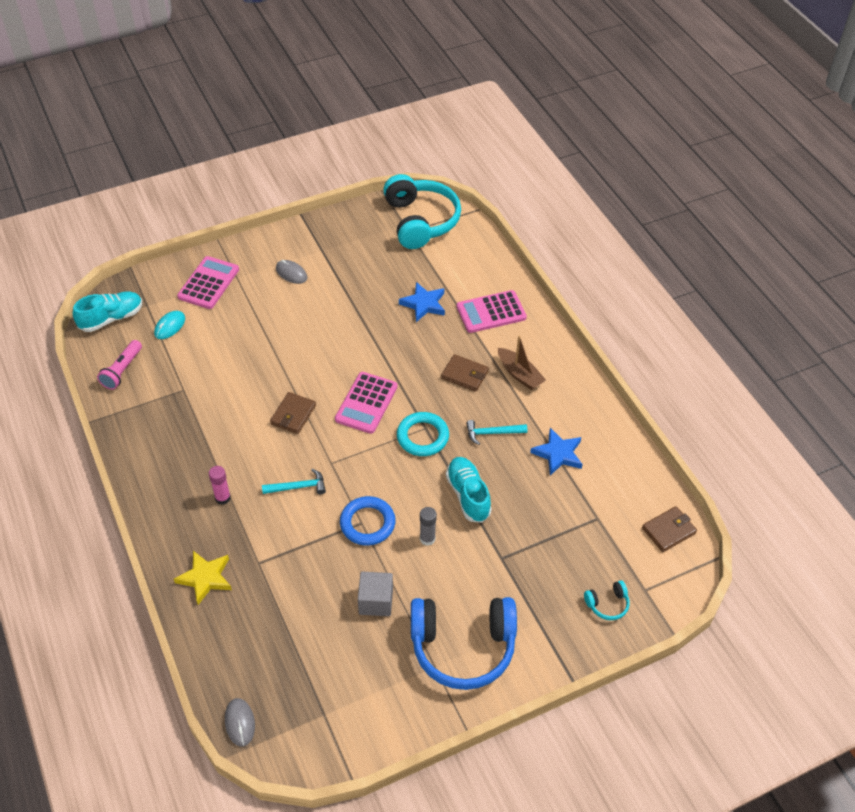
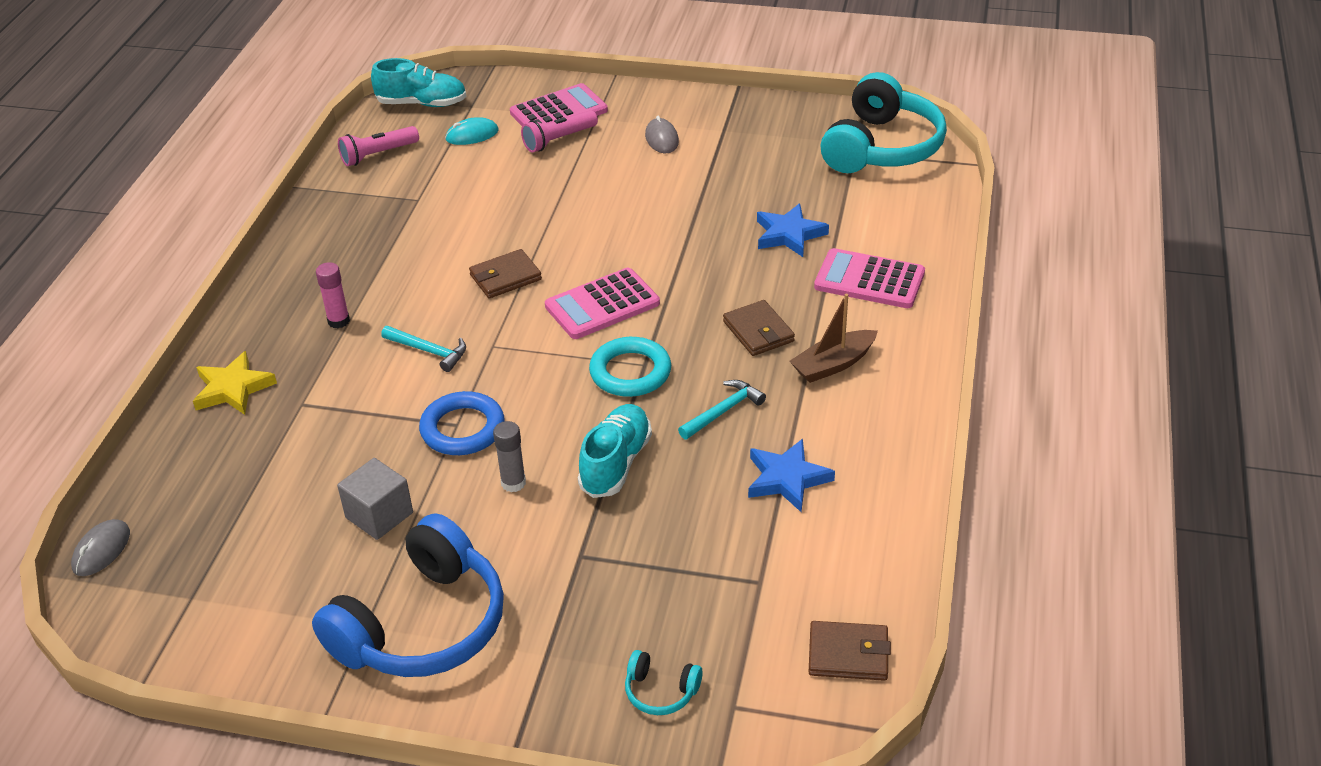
camera: 40 degrees right, 10 degrees down
(229, 304) = (558, 140): none -> pink flashlight
(463, 646) = (422, 625): blue headphones -> blue headphones turned 90 degrees counterclockwise
(492, 433) = (723, 411): turquoise hammer -> turquoise hammer turned 105 degrees clockwise
(519, 374) = (833, 364): brown boat -> brown boat turned 60 degrees clockwise

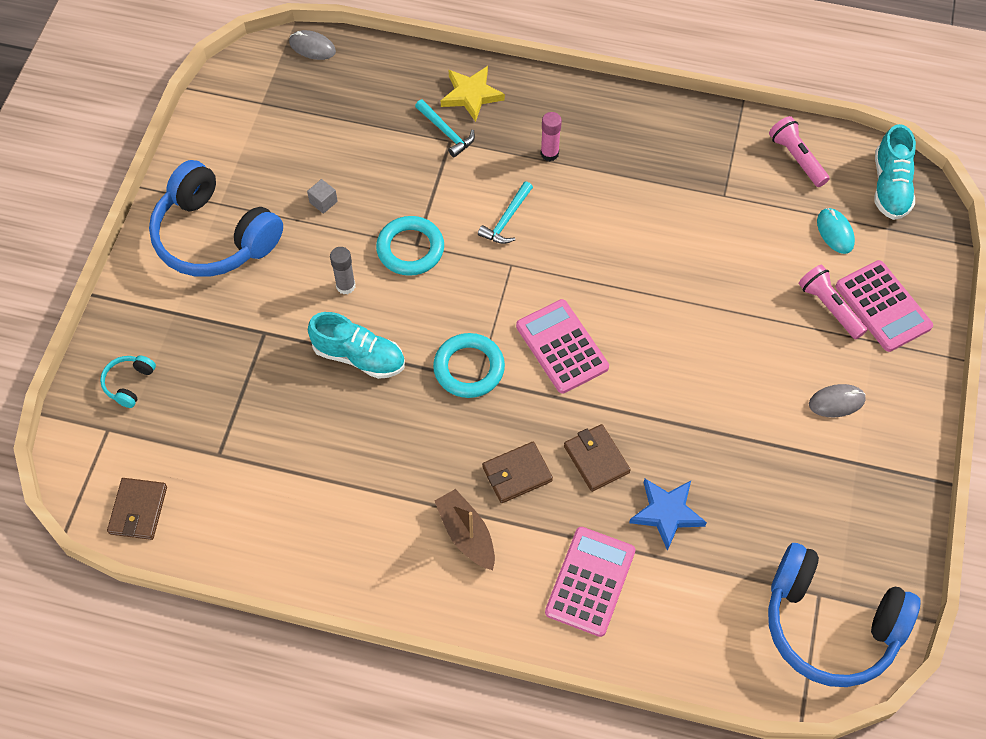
camera: 90 degrees right, 20 degrees up
(379, 515) = (323, 202): grey cube -> grey cube, size x0.56
(462, 429) = (410, 249): blue ring -> turquoise ring
(505, 277) = (604, 270): brown wallet -> brown wallet (596, 459)
(723, 411) = (412, 439): turquoise hammer -> turquoise hammer (446, 132)
(787, 479) = (326, 483): blue star -> none
(881, 147) = (830, 624): turquoise headphones -> blue headphones

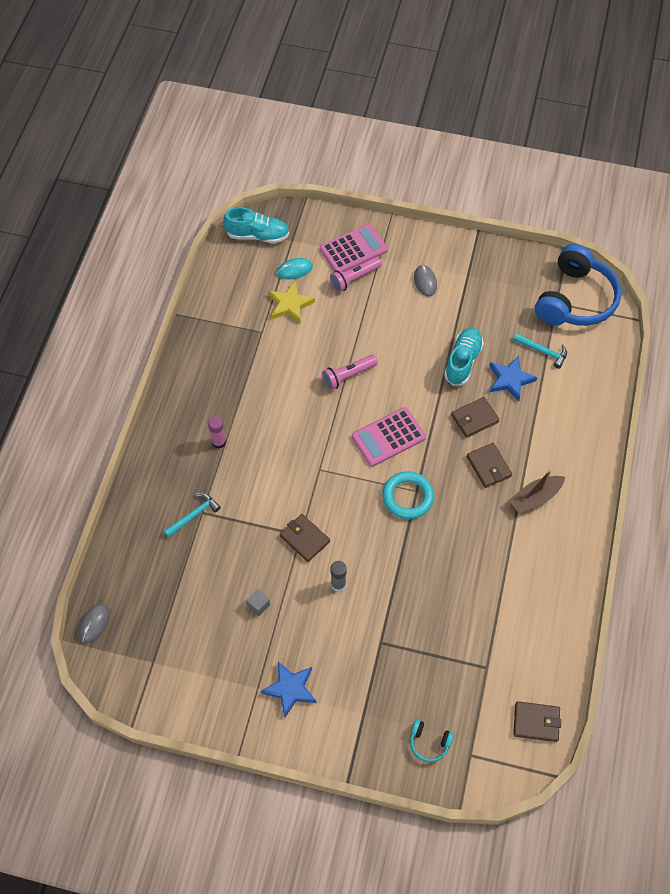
camera: 90 degrees left, 0 degrees up
(214, 236) = (290, 689): blue headphones -> blue star
(359, 356) = (400, 572): turquoise shoe -> turquoise shoe (462, 361)
(410, 249) = (304, 539): turquoise ring -> brown wallet
(471, 95) = (157, 497): yellow star -> yellow star (290, 305)
(506, 219) = (279, 472): turquoise hammer -> turquoise hammer (543, 352)
(590, 581) = (561, 425): pink calculator -> none
(796, 158) = (231, 286): pink flashlight -> pink flashlight (348, 376)

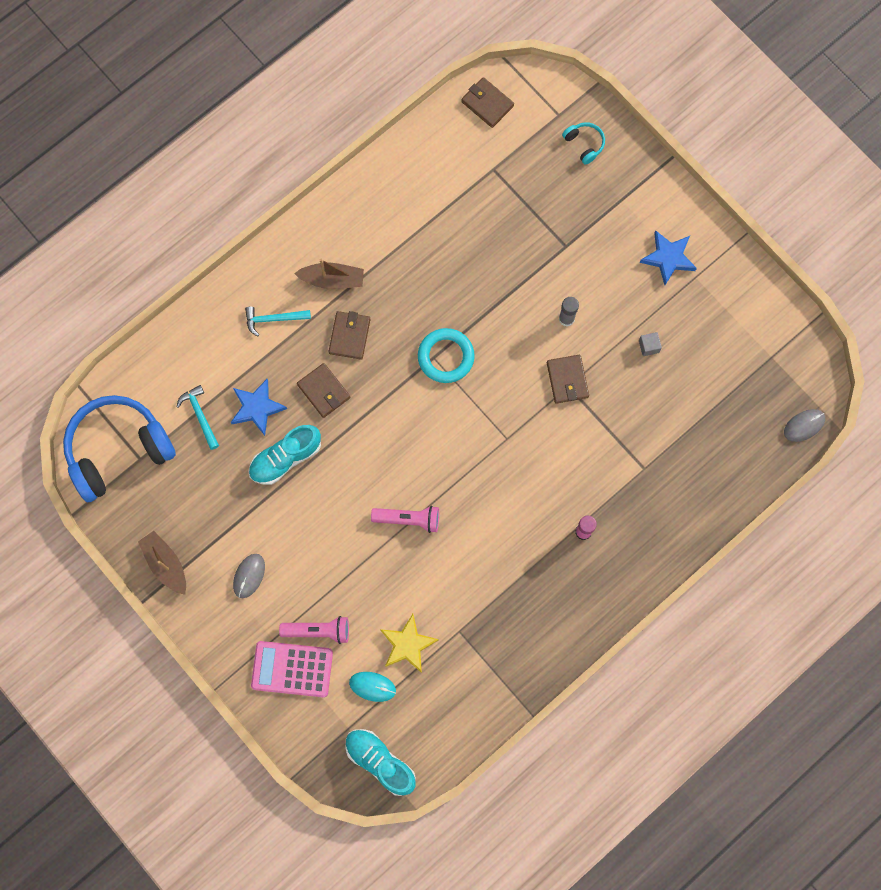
camera: 145 degrees left, 15 degrees up
(194, 515) = (654, 471): turquoise hammer -> turquoise hammer (273, 319)
(388, 437) = (419, 427): pink calculator -> none
(474, 418) = (323, 391): brown wallet -> brown wallet turned 45 degrees clockwise
(483, 257) = (165, 564): none -> brown boat

